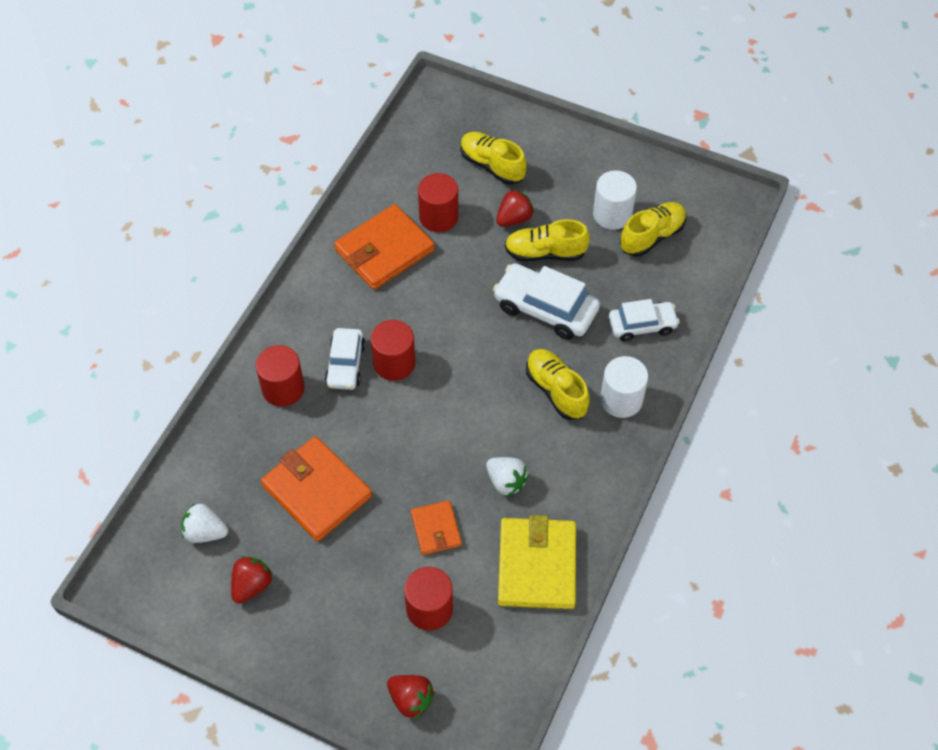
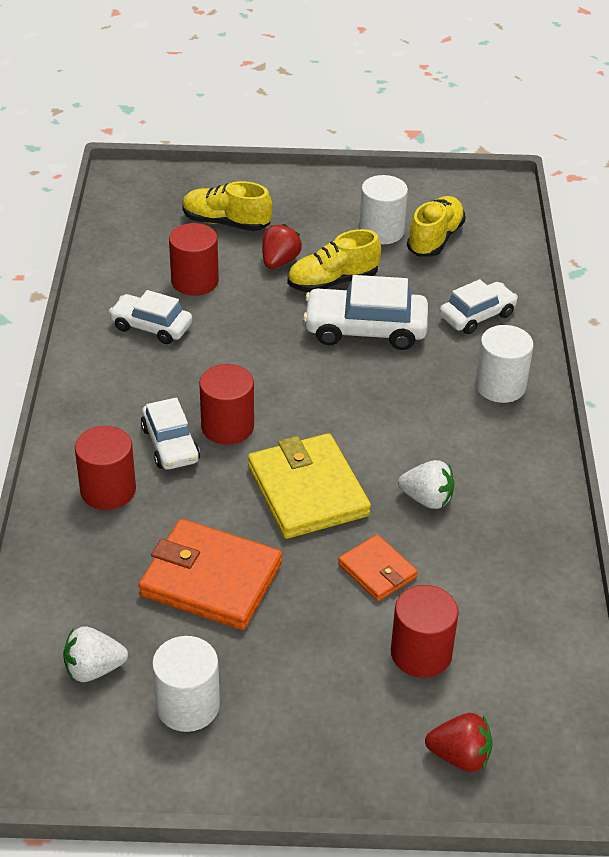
camera: 25 degrees left, 15 degrees down
(252, 585) = (187, 706): red strawberry -> white cylinder
(384, 250) = (151, 327): orange wallet -> white car
(536, 565) = (514, 568): yellow wallet -> yellow wallet (307, 491)
(556, 390) = (425, 398): yellow shoe -> none

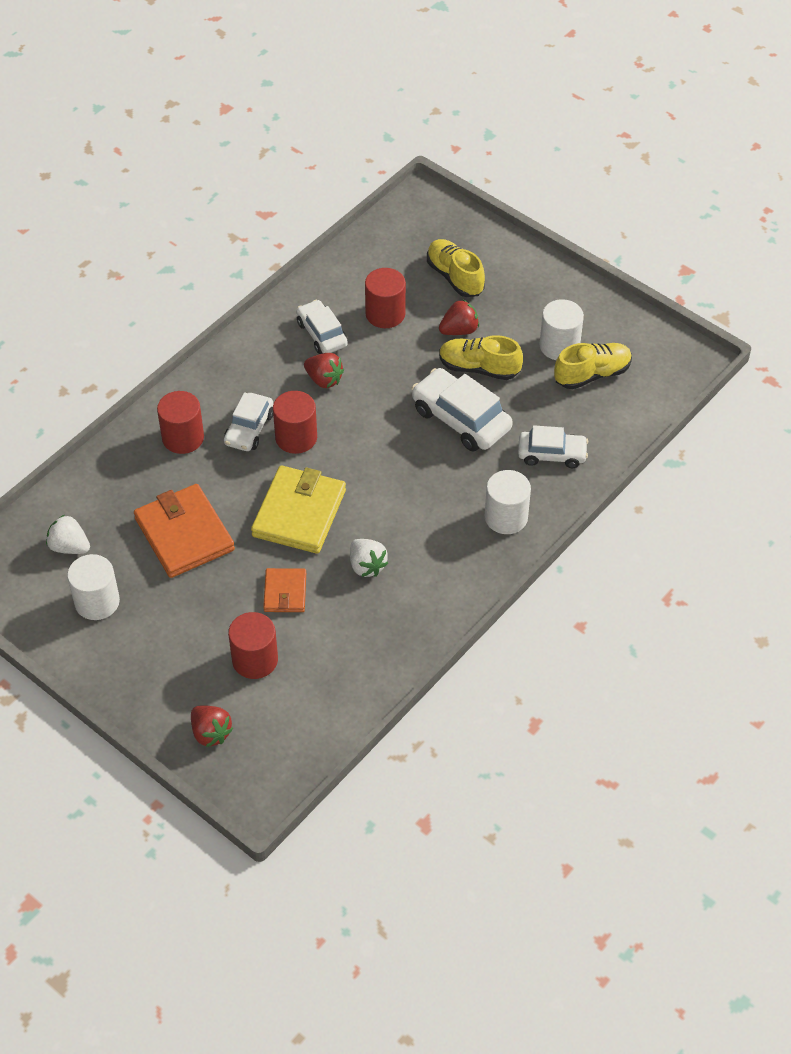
camera: 40 degrees right, 10 degrees up
(198, 363) = (324, 380): none -> red strawberry

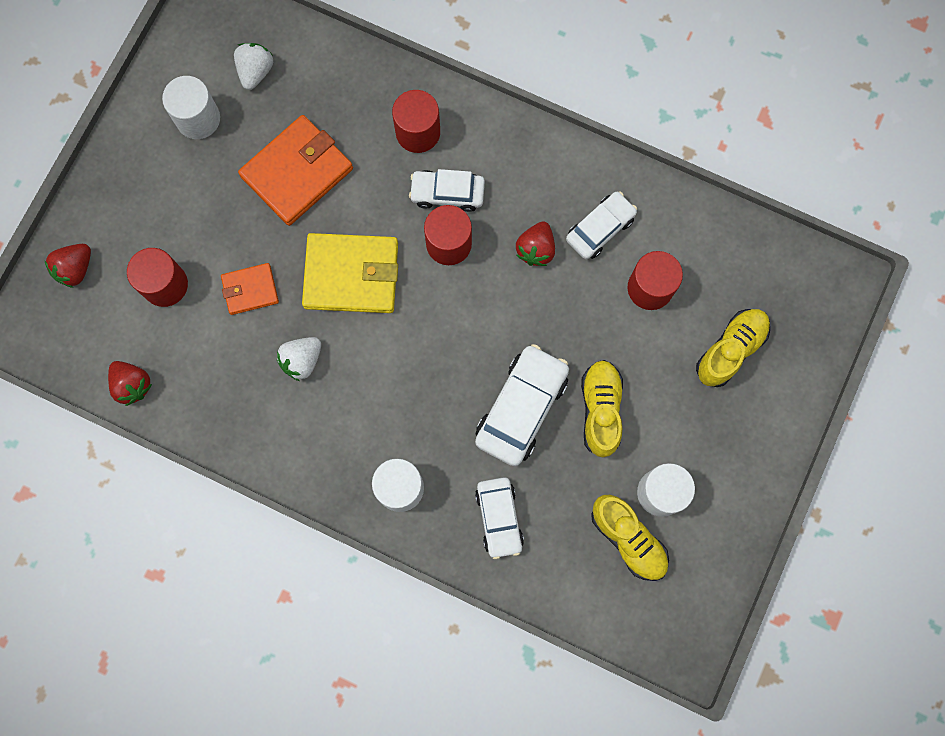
camera: 75 degrees right, 25 degrees up
(459, 330) = (650, 375): red strawberry -> red strawberry (132, 385)

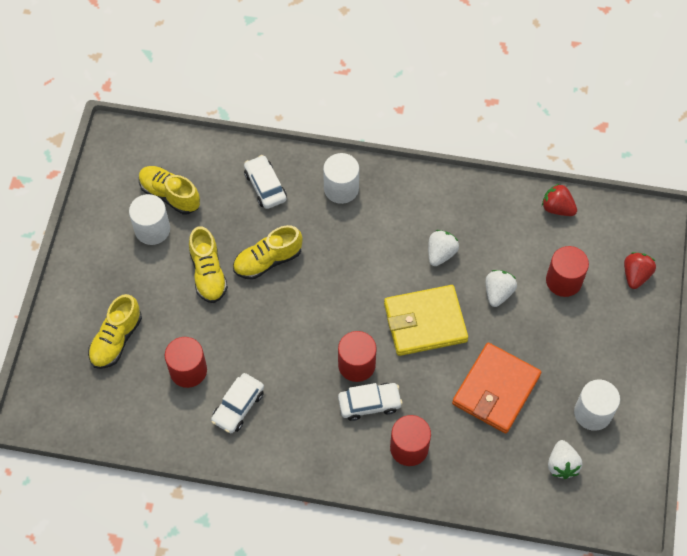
camera: 165 degrees right, 15 degrees down
(250, 290) = (498, 293): orange wallet -> white strawberry
(521, 408) = (268, 260): white car -> yellow shoe
(536, 249) = (286, 377): red strawberry -> none

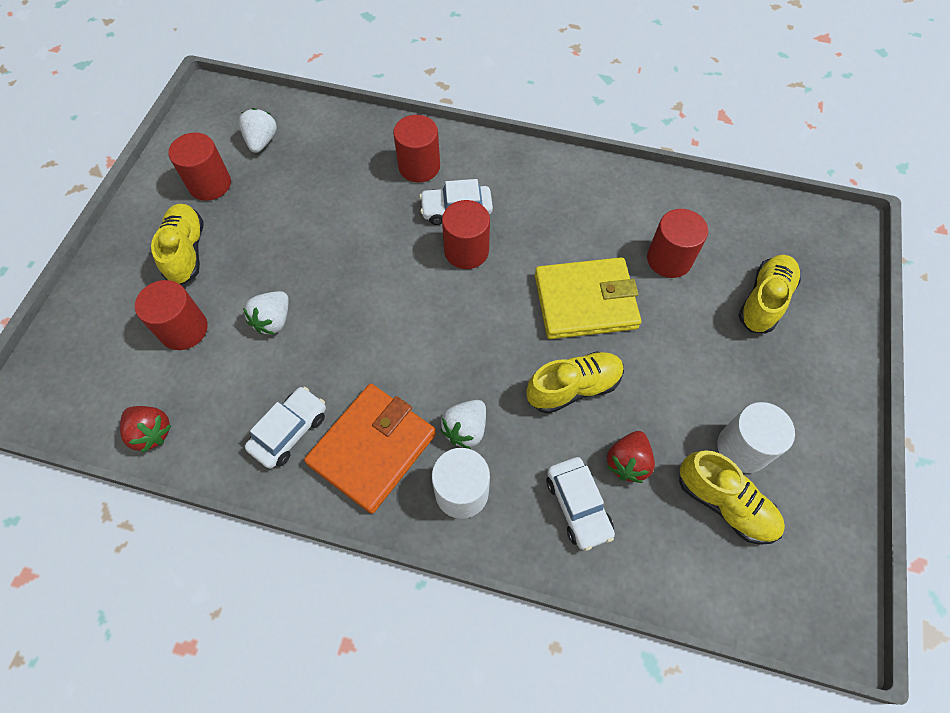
camera: 175 degrees left, 0 degrees up
(208, 273) = (655, 376): yellow shoe -> yellow shoe (186, 252)
(238, 406) = (607, 218): white car -> white car (289, 431)
(425, 322) = (375, 292): yellow wallet -> yellow wallet (585, 301)
(441, 253) = (335, 379): white strawberry -> white strawberry (465, 429)
(496, 390) = (309, 213): orange wallet -> orange wallet (372, 449)
(592, 413) = (210, 184): white cylinder -> red cylinder
(635, 275) = (88, 329): red strawberry -> red strawberry (627, 462)

